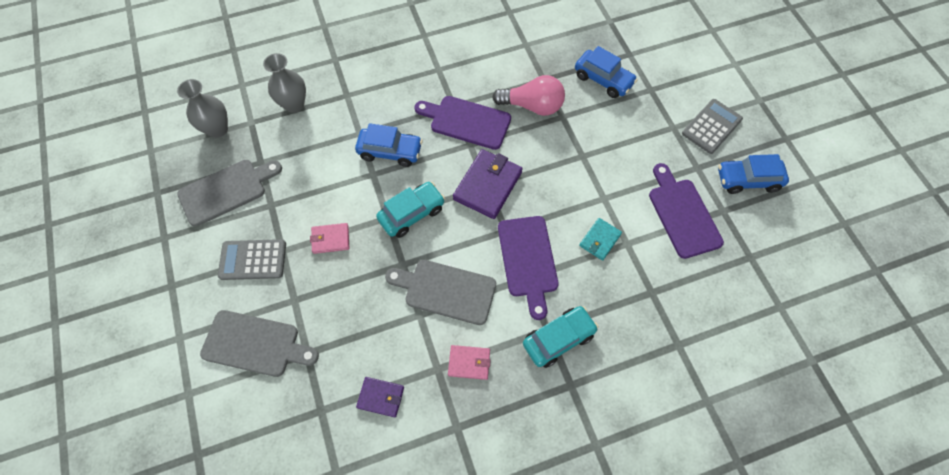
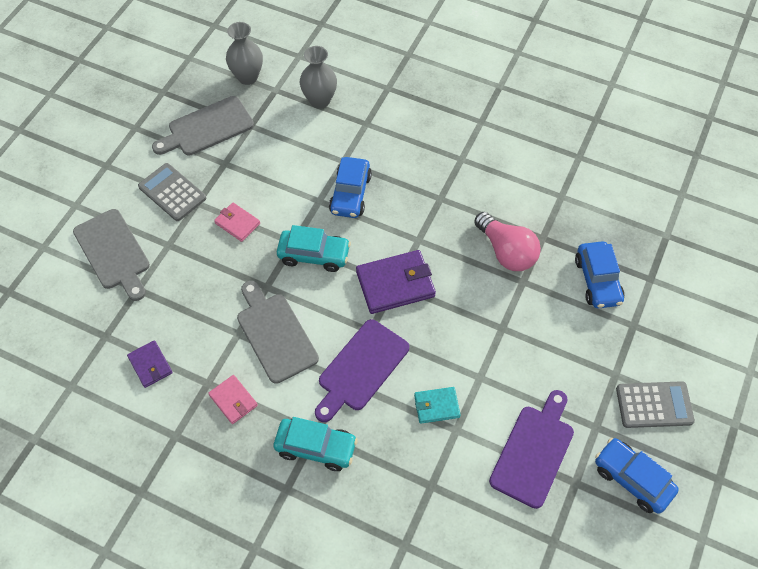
camera: 45 degrees right, 5 degrees down
(226, 191) = (207, 128): grey cutting board -> grey cutting board turned 135 degrees clockwise
(390, 151) = (350, 194): blue car -> blue car turned 45 degrees clockwise
(466, 121) = (436, 219): purple cutting board -> none

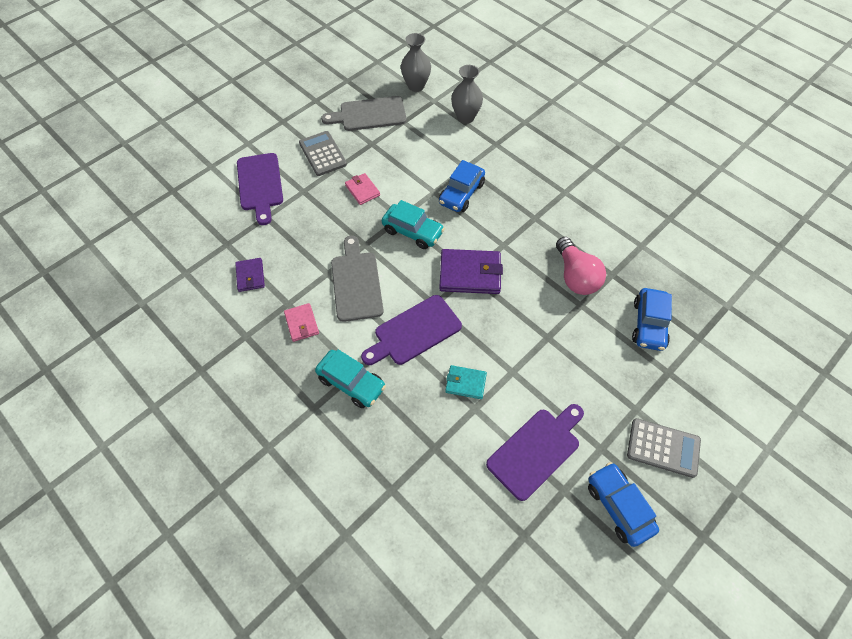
camera: 20 degrees right, 0 degrees up
(113, 252) = (260, 185): grey cutting board -> purple cutting board

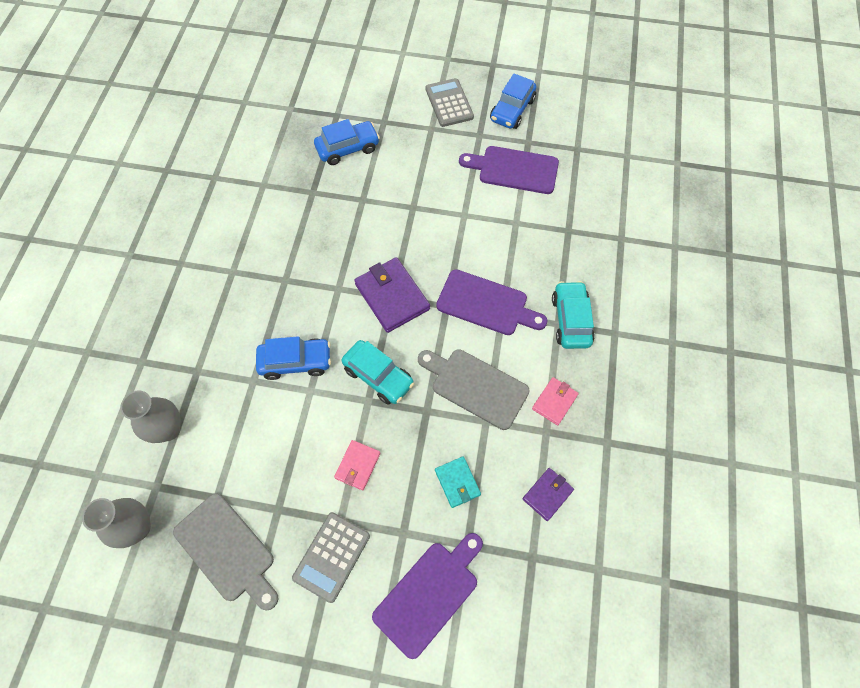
camera: 125 degrees left, 5 degrees up
(356, 282) = (475, 386): grey cutting board -> grey cutting board turned 75 degrees clockwise
(412, 231) = (378, 376): turquoise car -> turquoise car turned 135 degrees clockwise
(465, 383) = (500, 240): turquoise wallet -> turquoise wallet (457, 482)
(575, 276) = (334, 216): pink light bulb -> none

